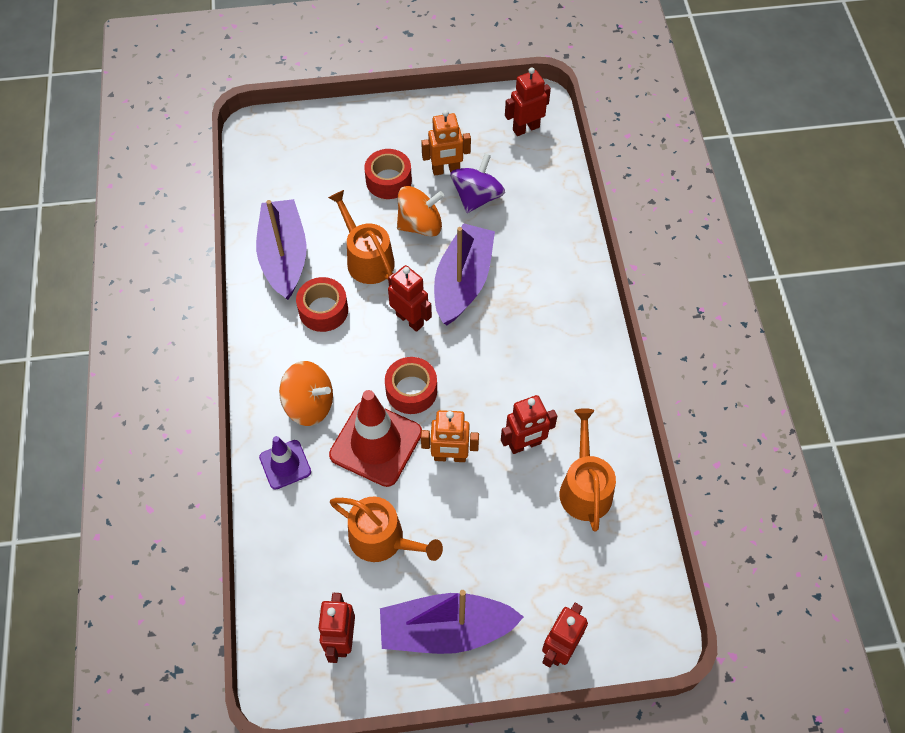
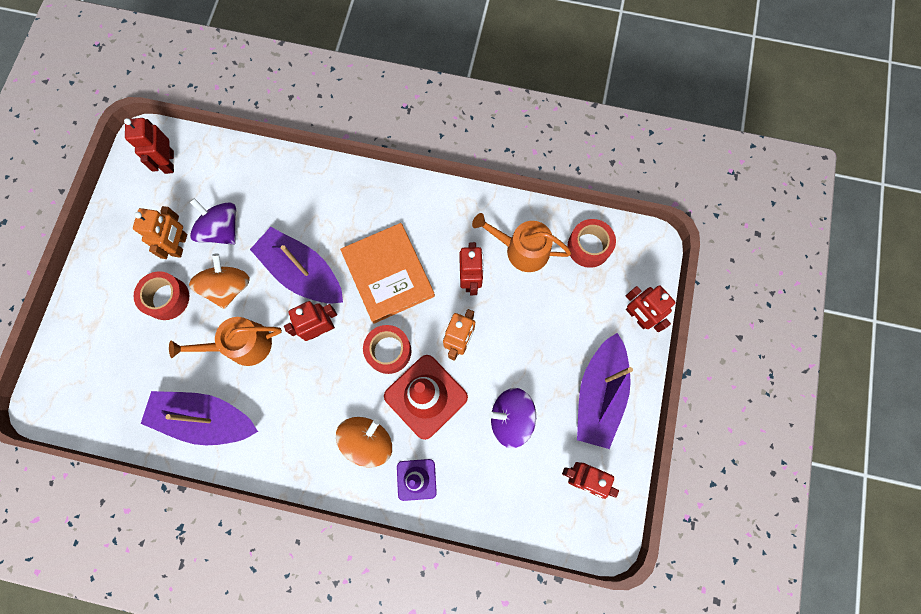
camera: 70 degrees left, 15 degrees up
(323, 310) = (279, 400): red tape -> red tape (589, 246)
(382, 539) = (511, 418): orange watering can -> purple spinning top
(495, 360) = (388, 274): none -> orange book

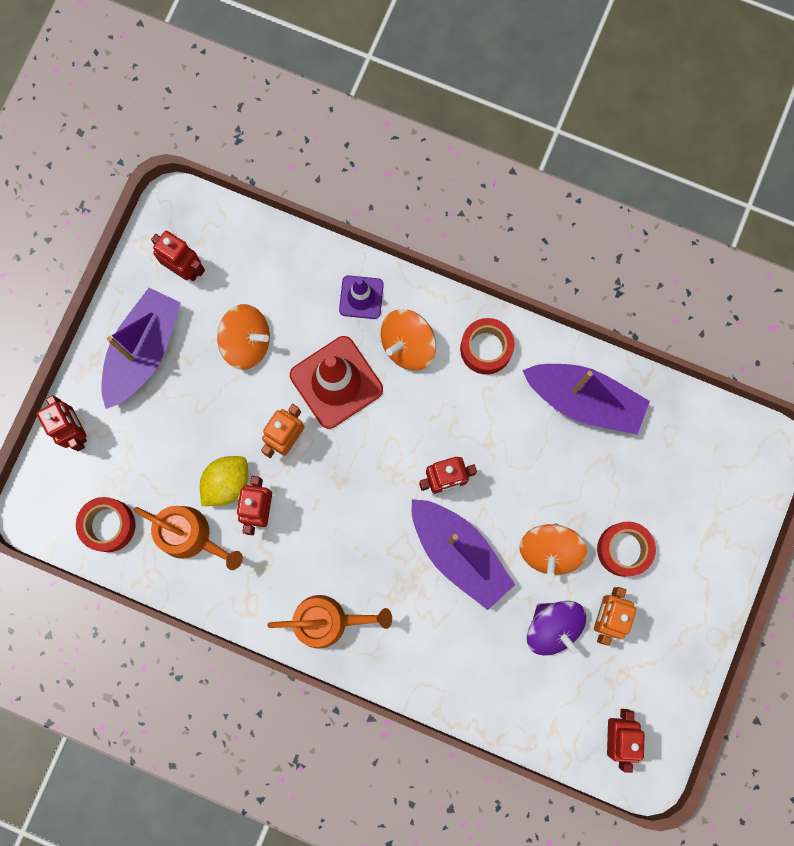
camera: 170 degrees left, 5 degrees up
(242, 345) = (537, 477): orange watering can -> orange watering can (327, 621)
(388, 274) = (357, 533): orange book -> none
(388, 351) = (370, 440): red tape -> red tape (486, 349)
(502, 295) = (227, 483): none -> yellow lemon
(511, 418) = (246, 342): purple spinning top -> orange spinning top

